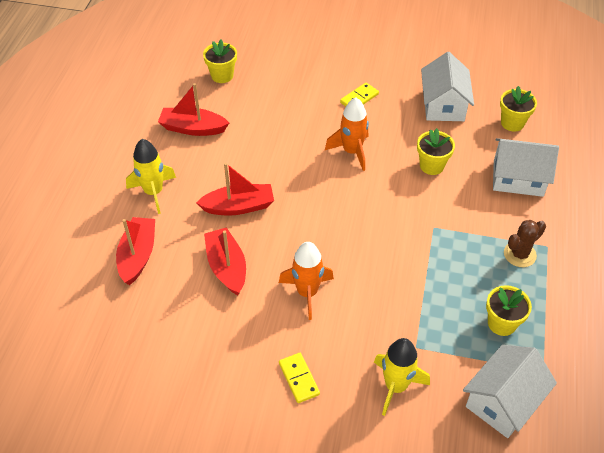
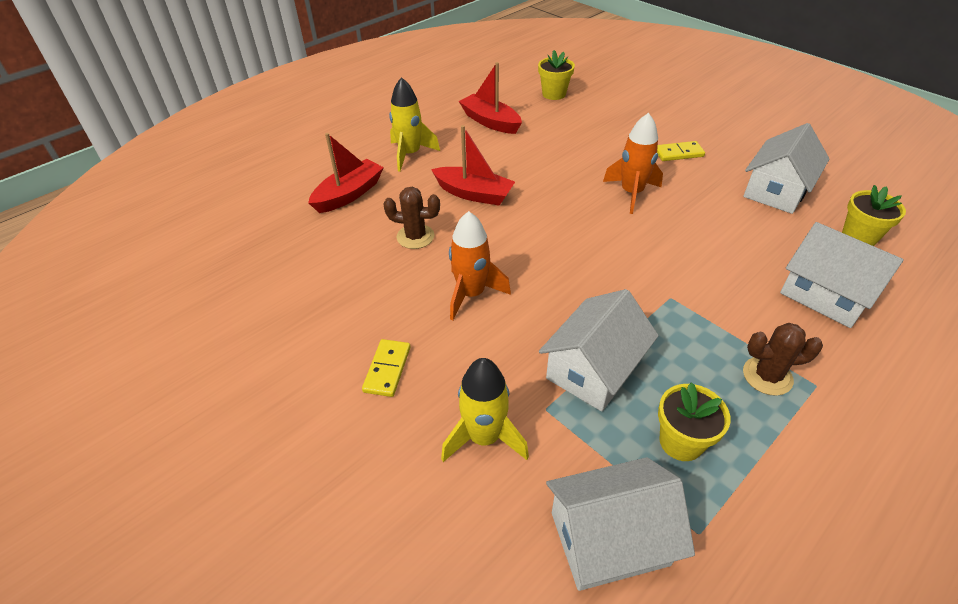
camera: 35 degrees right, 5 degrees down
(227, 267) = (415, 237): red boat -> brown cactus
(424, 304) = (593, 369): none -> white house
(431, 166) = (716, 239): yellow flower pot -> none

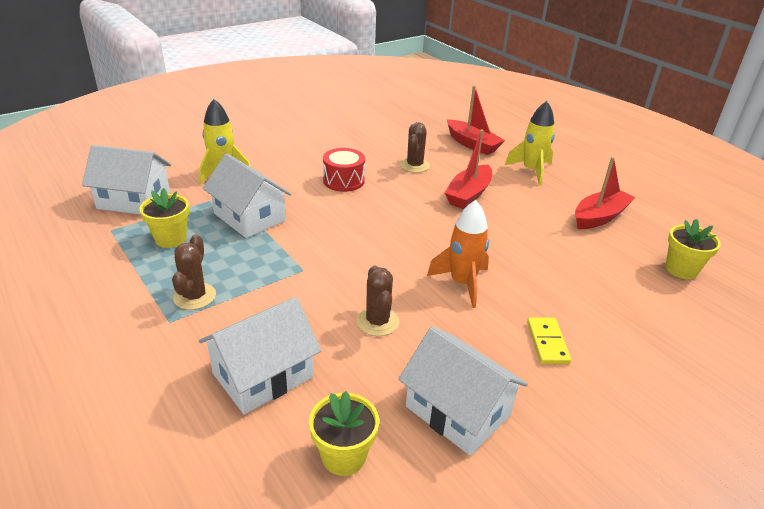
camera: 95 degrees right, 10 degrees down
(387, 369) = (290, 149): yellow domino -> none
(471, 294) = (343, 181): orange rocket -> red drum
(609, 538) = (134, 200): white house -> white house turned 75 degrees counterclockwise
(713, 237) = (377, 321): none -> brown cactus

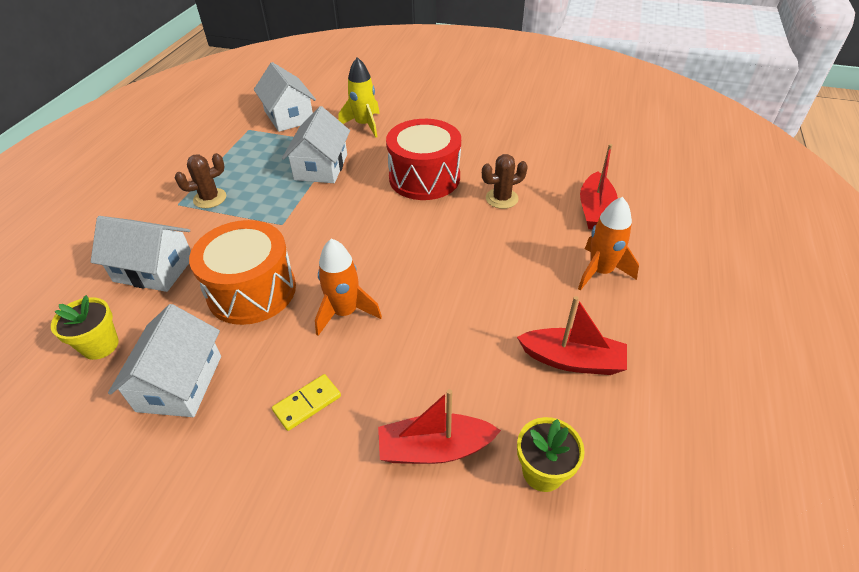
camera: 55 degrees right, 10 degrees up
(171, 239) = (261, 154): yellow flower pot -> none
(343, 181) = (424, 178): red drum -> red drum, size x1.72
(377, 321) = (252, 291): brown cactus -> orange drum
(468, 194) = (494, 252): red boat -> red boat (434, 448)
(531, 171) = (600, 272): yellow rocket -> orange rocket

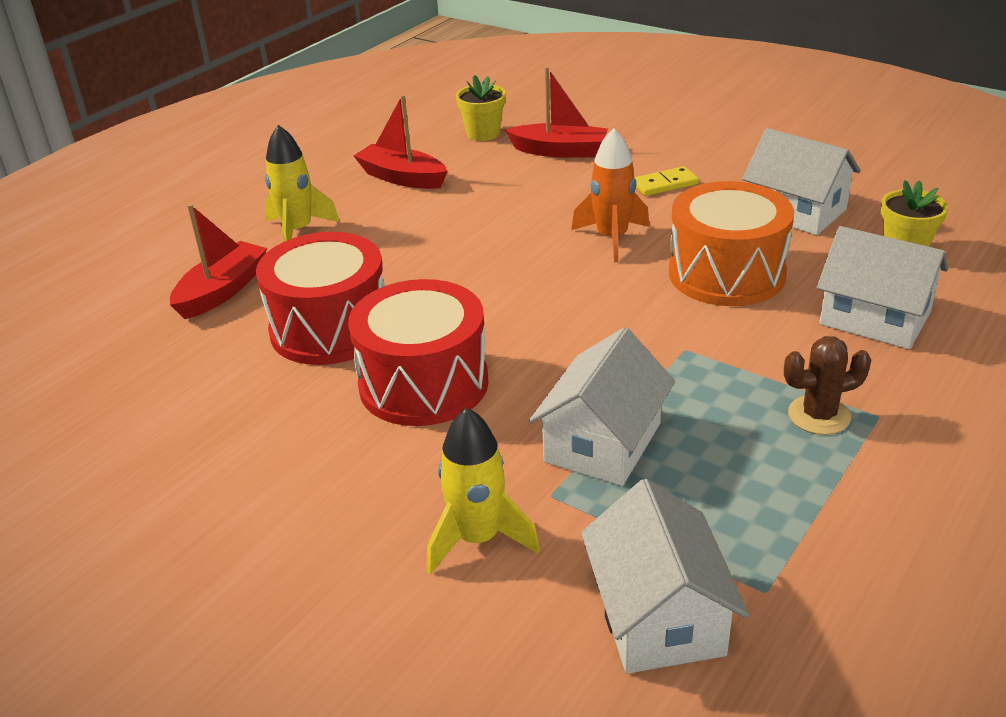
camera: 160 degrees left, 10 degrees down
(180, 383) = (796, 211): white house -> white house turned 75 degrees counterclockwise
(501, 198) = (330, 328): brown cactus -> red drum
(600, 272) = (298, 231): orange rocket -> yellow rocket

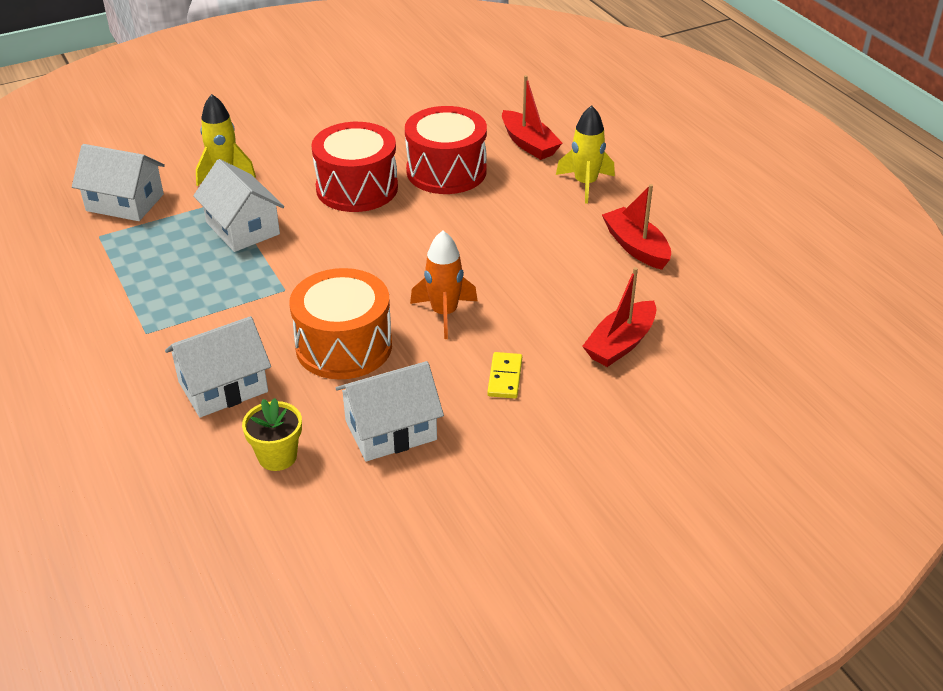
camera: 115 degrees right, 5 degrees up
(402, 178) = (636, 247): red boat -> red boat turned 90 degrees counterclockwise
(483, 133) = (694, 313): yellow flower pot -> none
(819, 415) = (173, 310): brown cactus -> none

